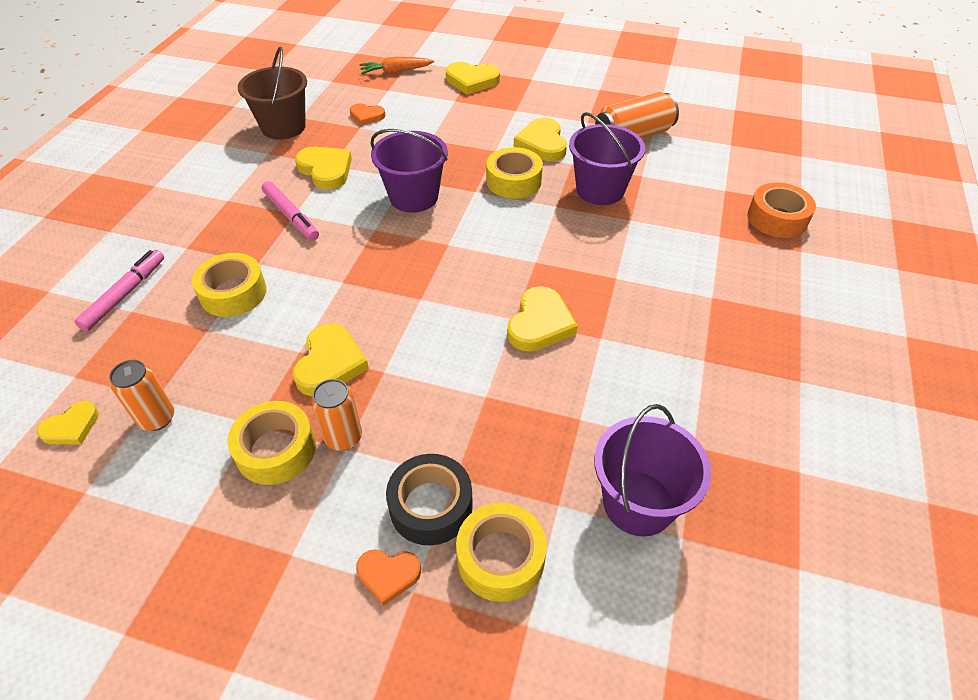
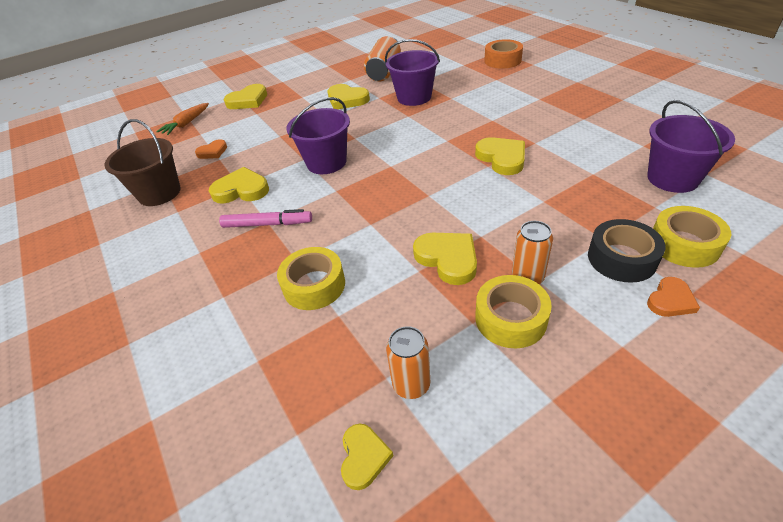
camera: 45 degrees left, 5 degrees down
(125, 294) = (231, 358): pink marker -> none
(513, 181) = (366, 121): yellow tape -> none

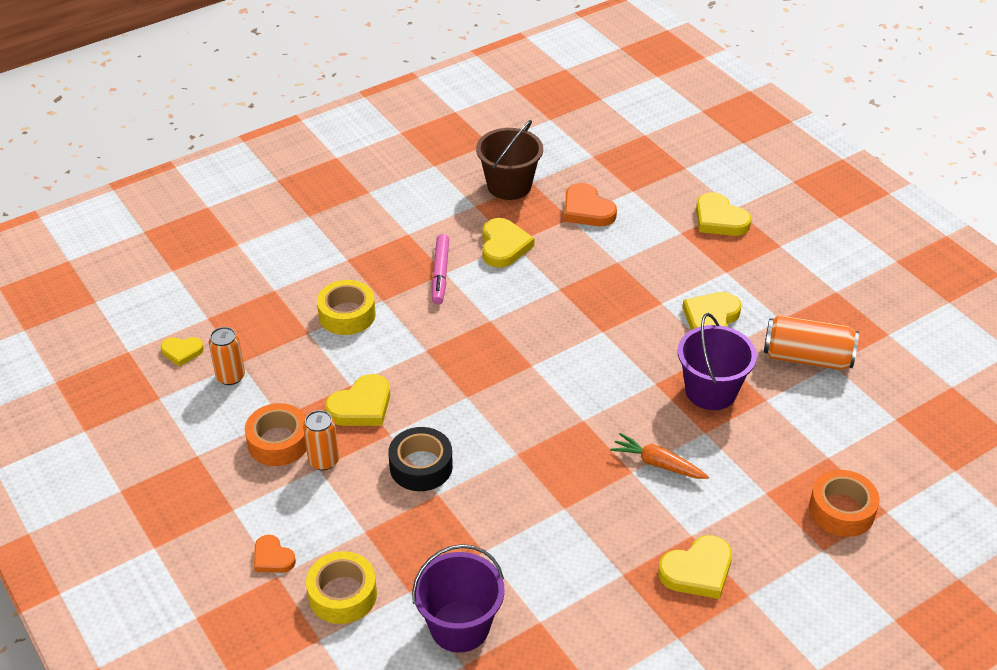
camera: 85 degrees right, 0 degrees up
(186, 124) = (660, 174): orange carrot -> orange carrot (658, 464)
(213, 152) = (587, 210): orange heart -> orange heart, size x1.63
(326, 162) = (548, 309): purple bucket -> none
(502, 158) = (531, 469): yellow heart -> yellow heart (697, 571)
(510, 318) = (278, 442): yellow tape -> orange tape
(621, 258) = (333, 537): black tape -> black tape (421, 466)

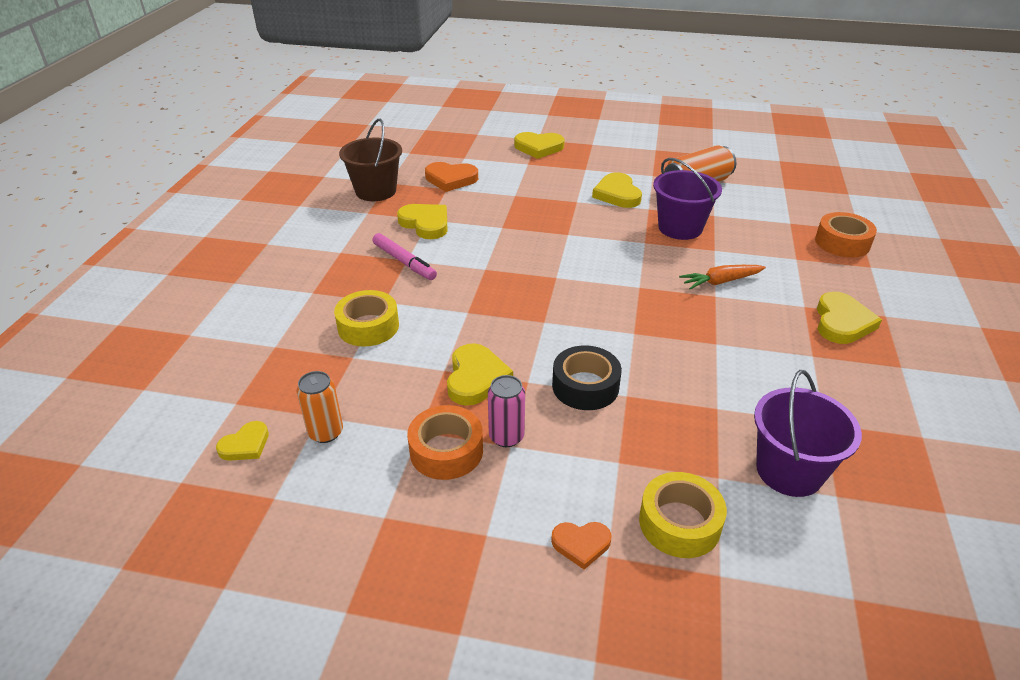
camera: 45 degrees left, 5 degrees down
(324, 461) = (506, 436): orange can -> pink can

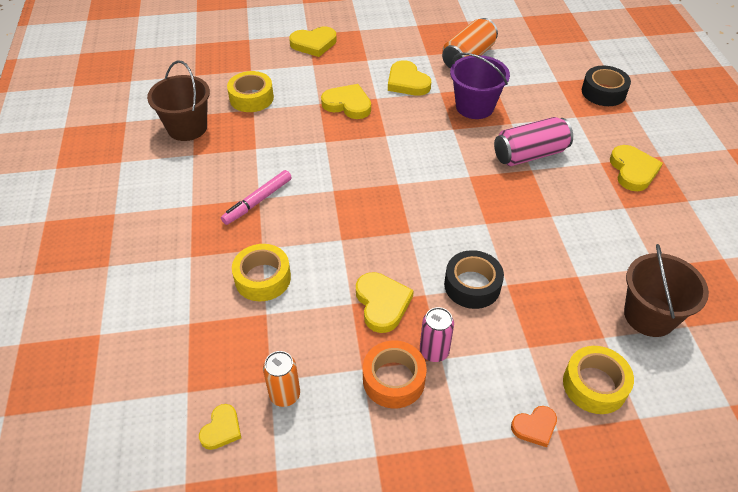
camera: 20 degrees left, 10 degrees up
(404, 262) = (257, 201): pink marker -> pink marker turned 105 degrees clockwise
(425, 224) = (255, 154): yellow heart -> yellow heart (347, 104)
(451, 179) = (251, 98): orange heart -> yellow tape
(721, 282) = (530, 154): orange carrot -> pink can
(789, 471) = (649, 316): purple bucket -> brown bucket
(842, 242) = (603, 92): orange tape -> black tape

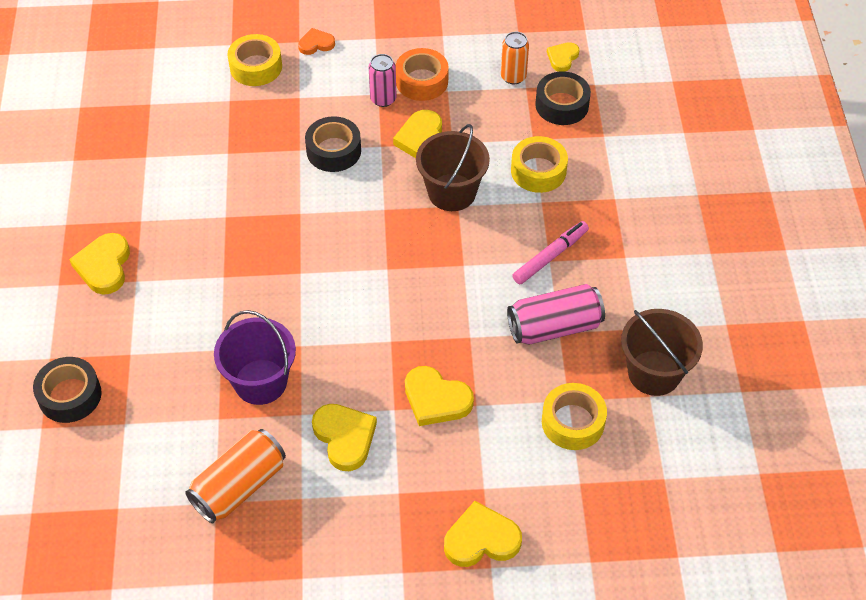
camera: 175 degrees left, 5 degrees up
(230, 359) = (562, 105): none -> black tape
(530, 154) = (217, 298): pink can -> pink can (554, 327)
(649, 316) = (179, 114): brown bucket -> brown bucket (452, 192)

